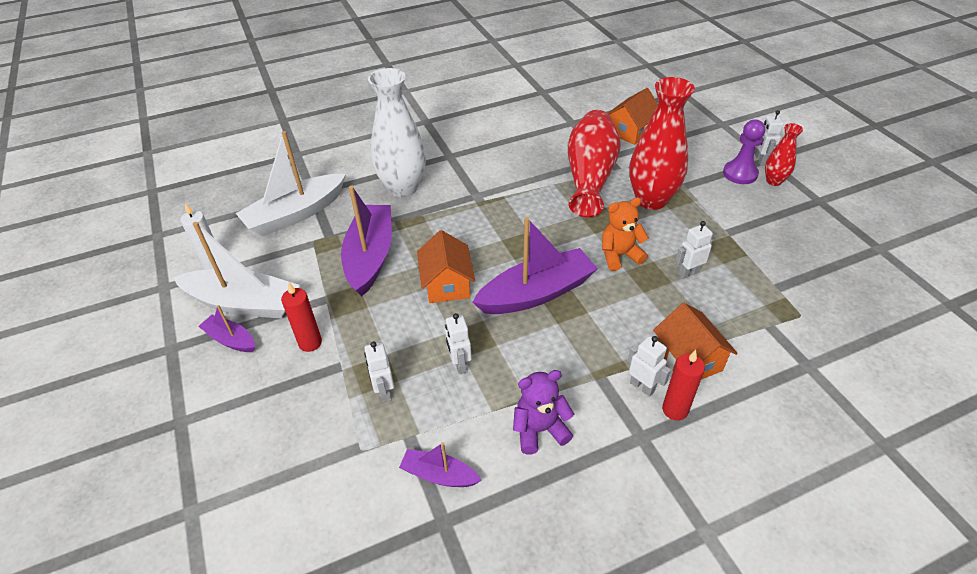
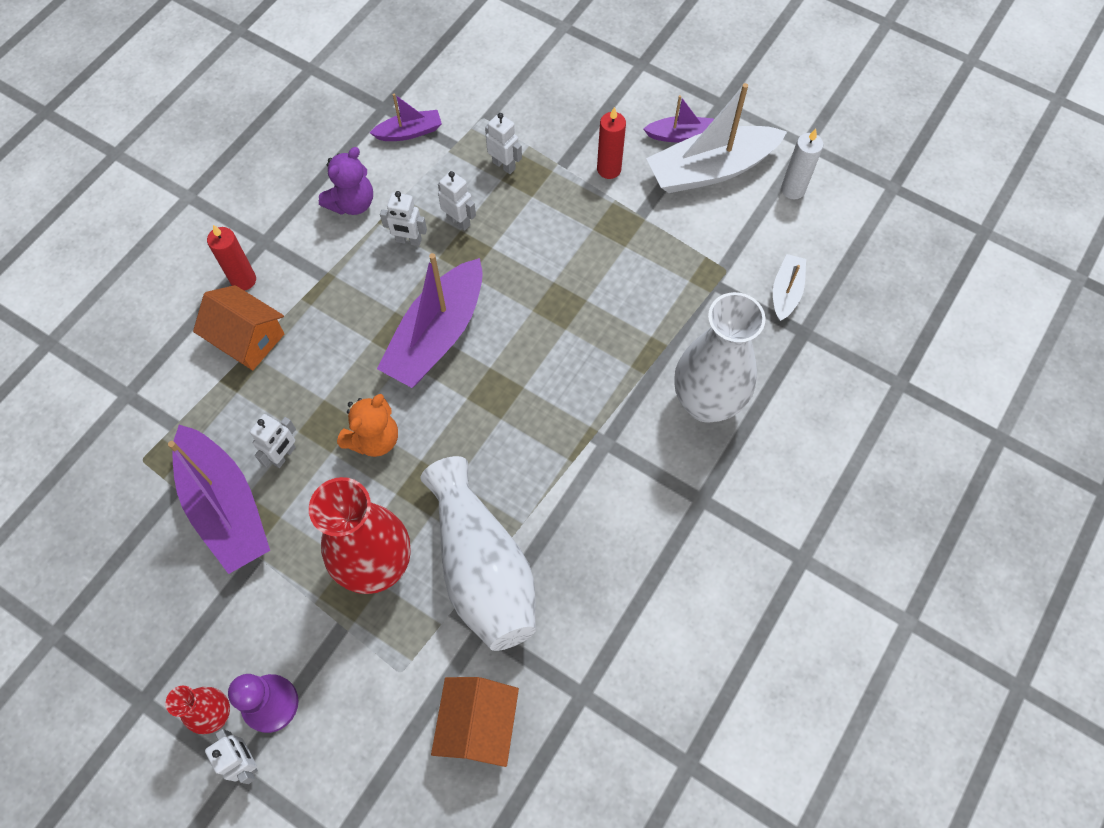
camera: 145 degrees right, 20 degrees up
(295, 214) = (786, 292): white boat -> white boat, size x0.51
(370, 256) = (646, 284): purple boat -> purple boat (225, 507)
(447, 284) = (537, 295): orange house -> none
(590, 176) = (482, 568): red vase -> white vase
(642, 386) = (281, 287): white robot -> white robot (408, 240)

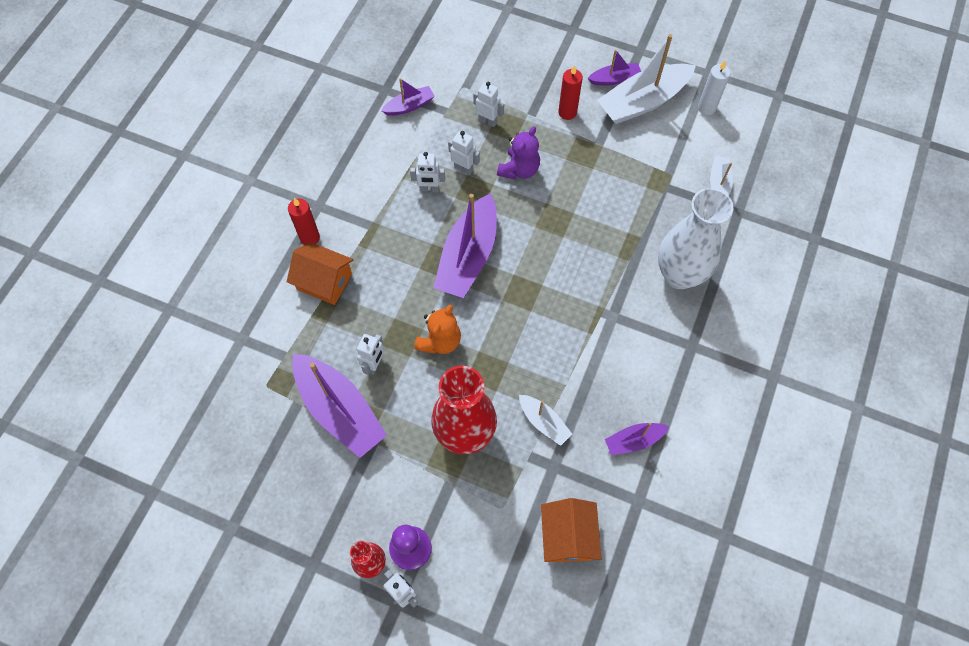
camera: 10 degrees left, 0 degrees up
(352, 203) = (379, 166): purple teddy bear -> purple teddy bear (519, 169)
(482, 568) = (543, 422): white vase -> white boat
(594, 613) = (633, 440): none -> purple boat

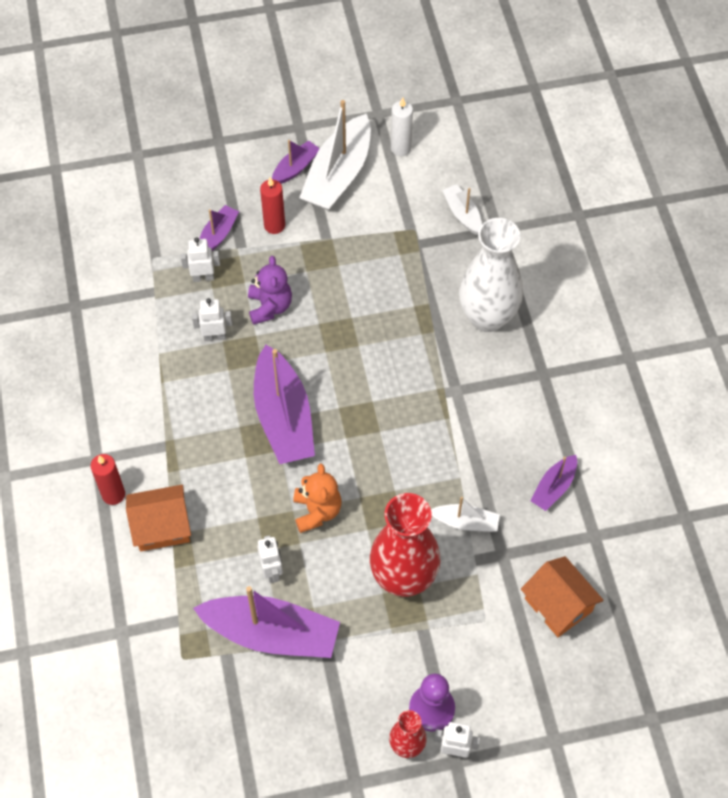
camera: 35 degrees left, 5 degrees down
(409, 106) = (113, 307): purple boat -> purple boat (218, 235)
(429, 188) = (196, 376): white robot -> none

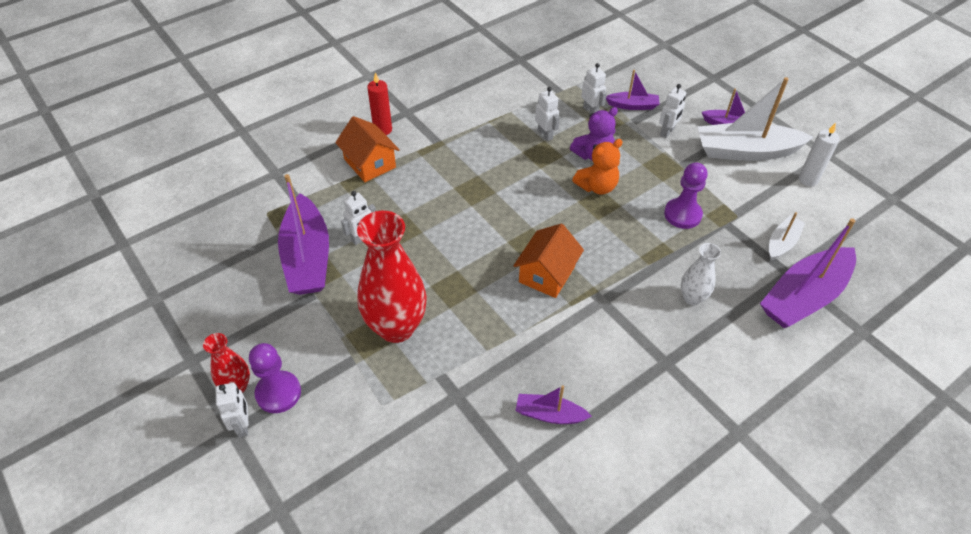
camera: 65 degrees right, 10 degrees down
(274, 225) = (667, 132): red candle -> white robot
(283, 417) = (501, 197): purple boat -> purple boat (804, 297)
(317, 511) = (429, 247): orange teddy bear -> orange teddy bear (597, 186)
(389, 272) = (682, 214): none -> purple pawn
(465, 522) = (474, 354): white boat -> none
(487, 317) = (692, 298): white vase -> white vase, size x0.51
(558, 605) = (425, 463): orange house -> orange house (547, 274)

